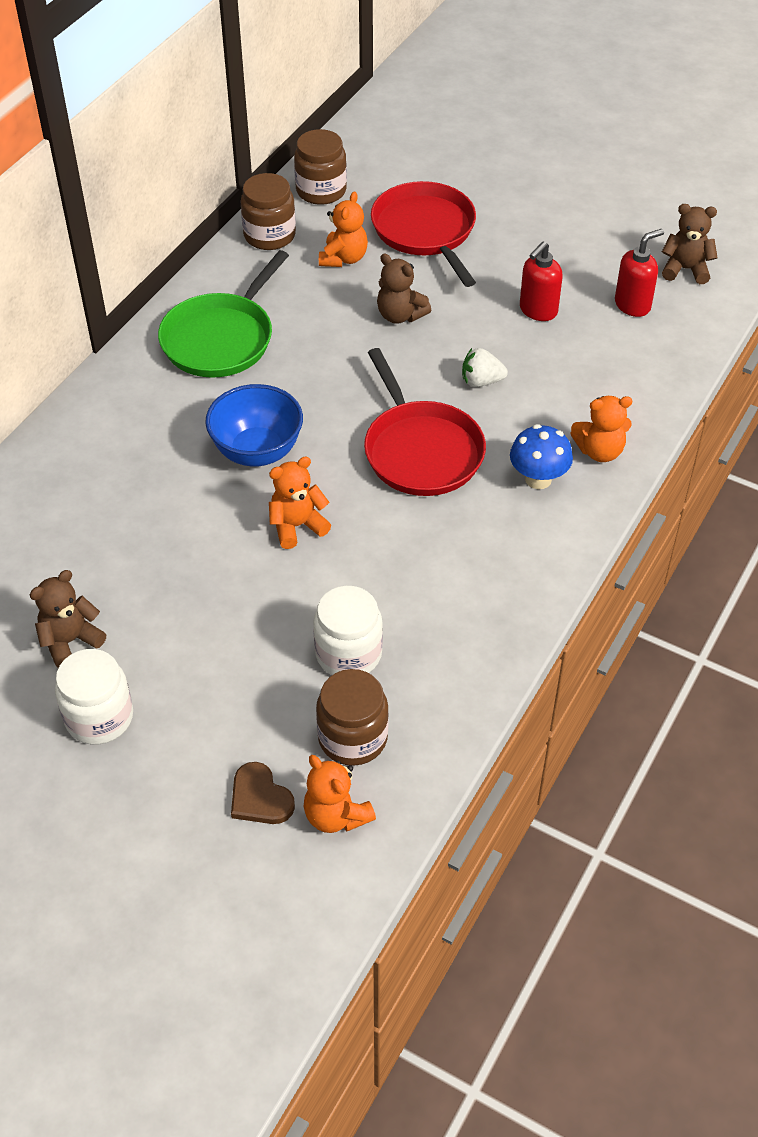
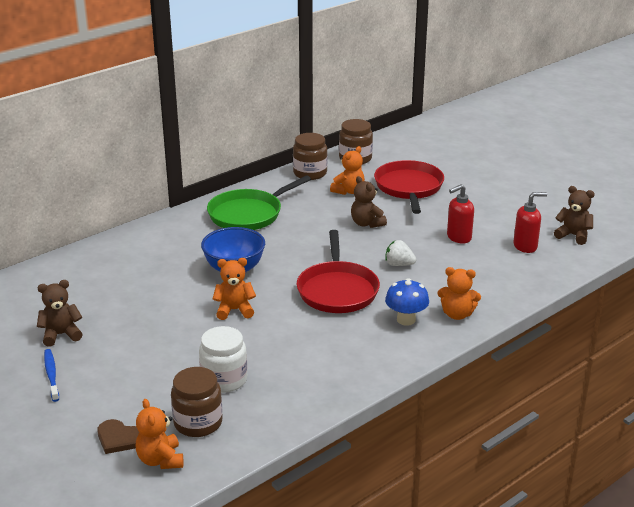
camera: 20 degrees right, 20 degrees down
(99, 717) = (51, 375): white jar -> blue toothbrush
(260, 797) = (119, 438): brown heart -> brown heart turned 45 degrees counterclockwise

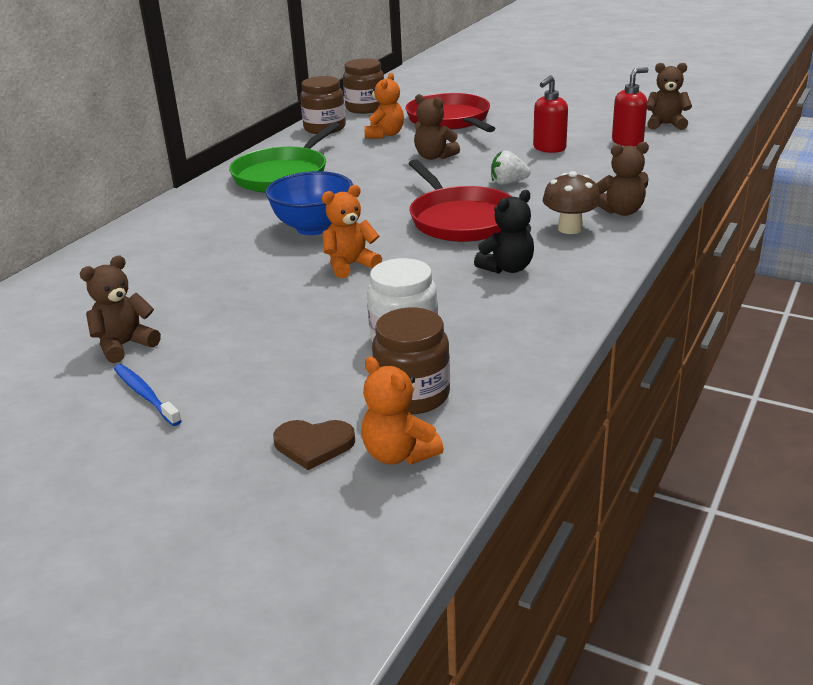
camera: 20 degrees left, 0 degrees up
(333, 342) = (507, 268): none -> black teddy bear
(406, 320) = (570, 228): blue mushroom -> brown mushroom
(457, 314) = (621, 211): orange teddy bear -> brown teddy bear

